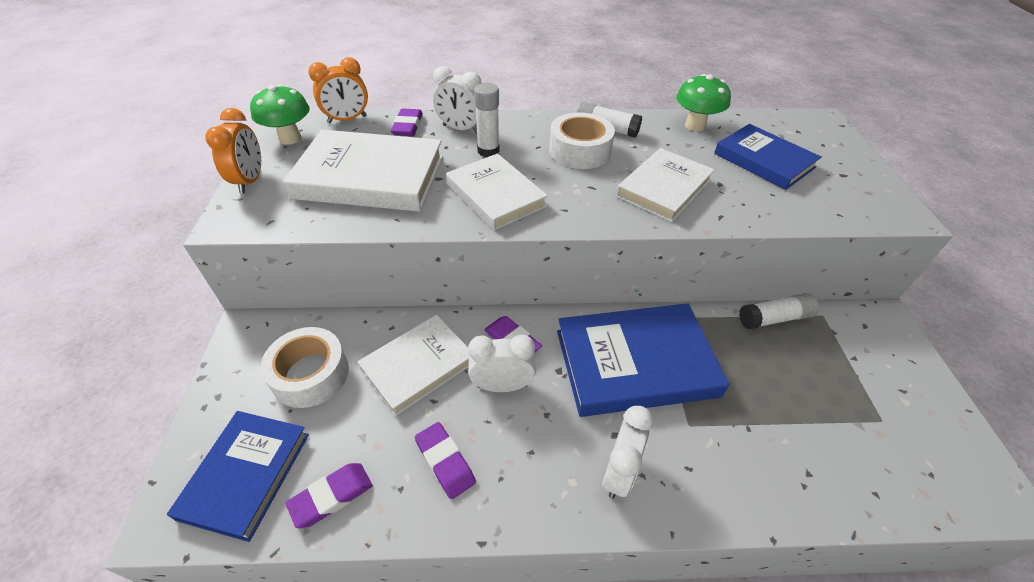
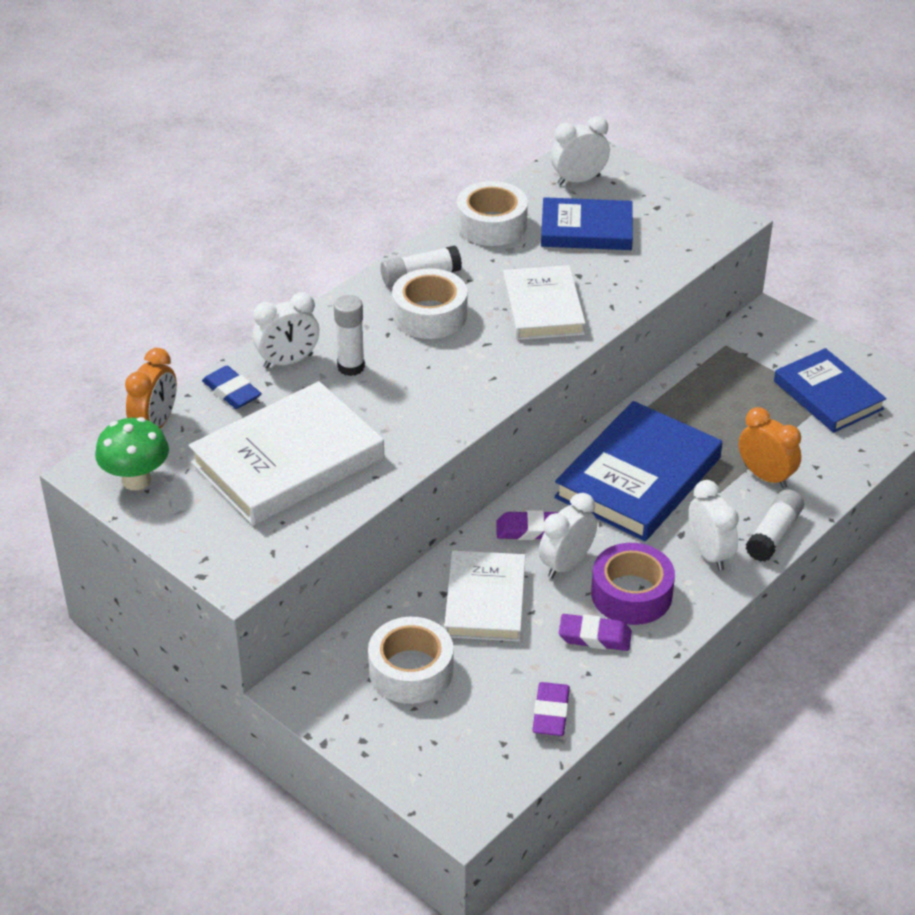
camera: 45 degrees left, 5 degrees down
(246, 475) = (472, 753): blue book -> blue book (828, 395)
(250, 181) = (183, 539): orange clock -> orange clock (765, 476)
(408, 126) = (232, 392): purple eraser -> blue eraser
(496, 195) = (422, 402): white book -> none
(515, 451) = (631, 594): none -> purple tape
(695, 126) = (491, 224): green mushroom -> white tape
(774, 318) = (696, 372): white glue stick -> white glue stick (773, 534)
(795, 131) = (578, 180): none -> white clock

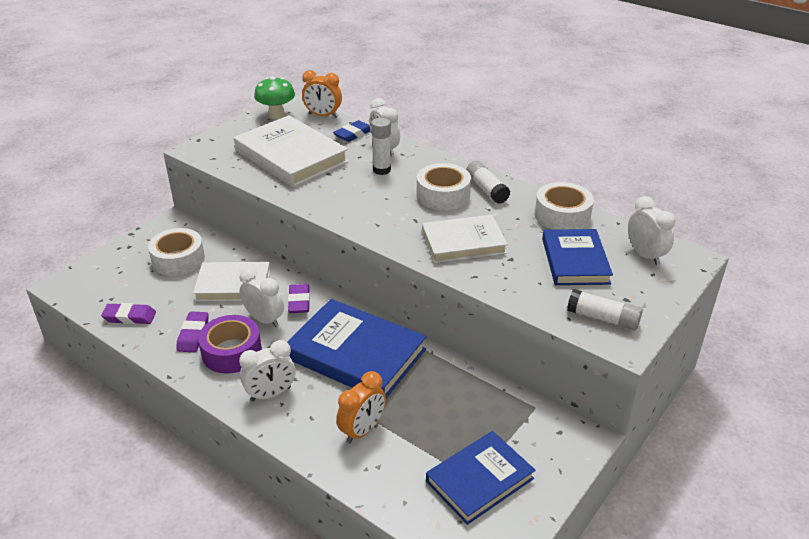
camera: 85 degrees right, 5 degrees down
(773, 534) = (291, 434): white glue stick -> white glue stick (603, 318)

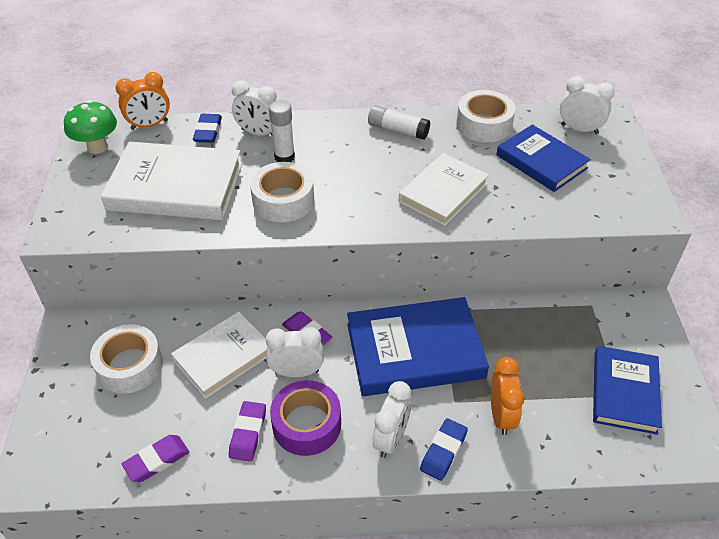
camera: 40 degrees left, 10 degrees up
(193, 335) = (248, 433): purple eraser -> purple eraser turned 45 degrees clockwise
(294, 424) = (443, 451): none -> blue eraser
(443, 195) = (370, 155): white tape -> white tape (283, 200)
(603, 318) = (617, 201): white glue stick -> none

